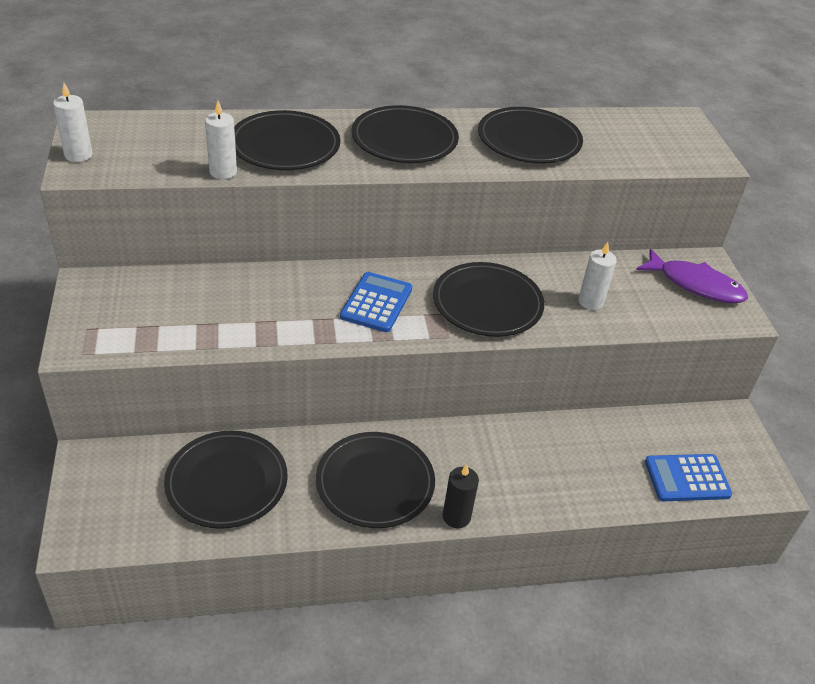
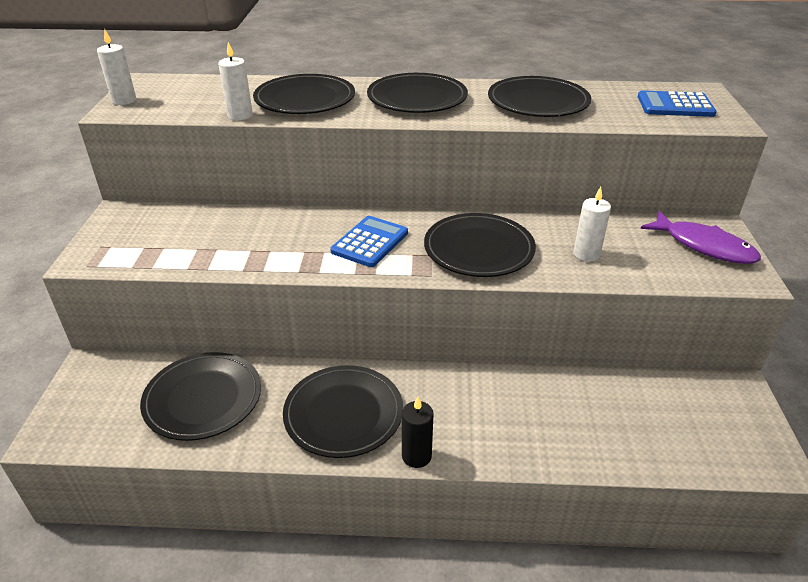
camera: 15 degrees right, 5 degrees down
(687, 478) = (679, 444): blue calculator -> blue calculator (675, 105)

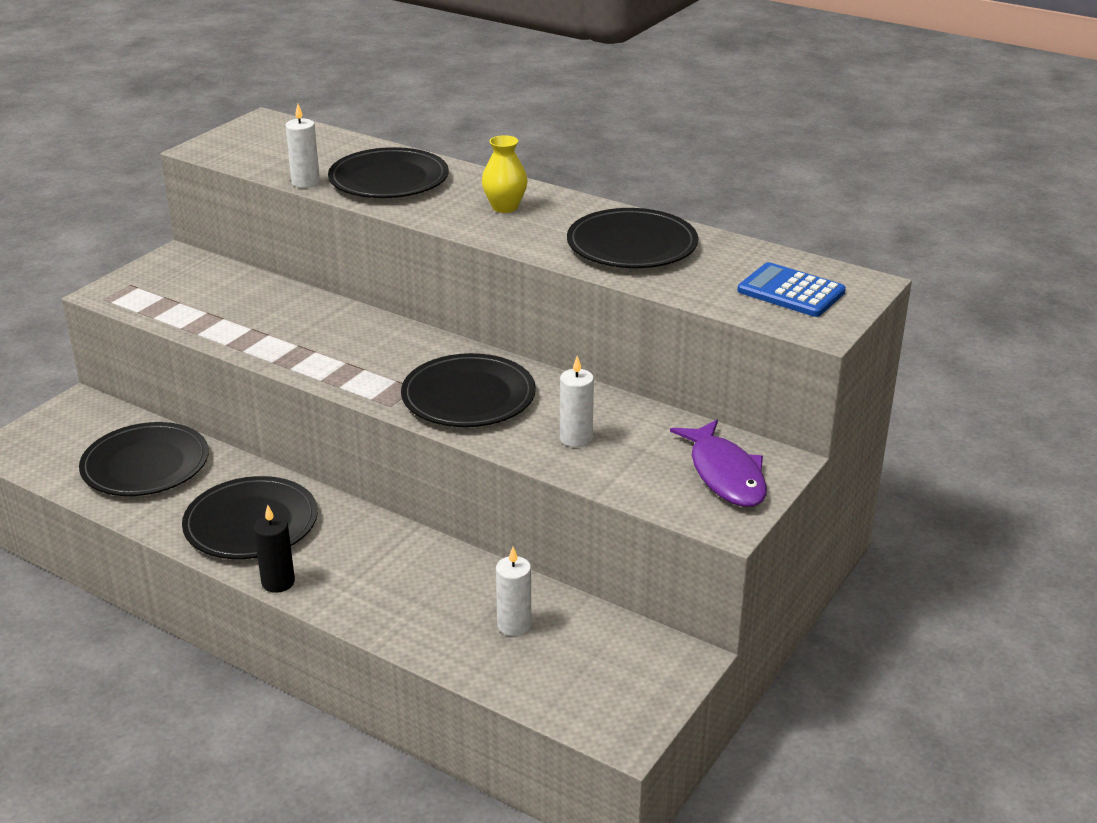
camera: 30 degrees right, 5 degrees down
(124, 100) = (221, 139): white candle -> white candle (514, 625)
(370, 242) = (369, 355): blue calculator -> none
(417, 98) = (505, 207): black plate -> yellow vase

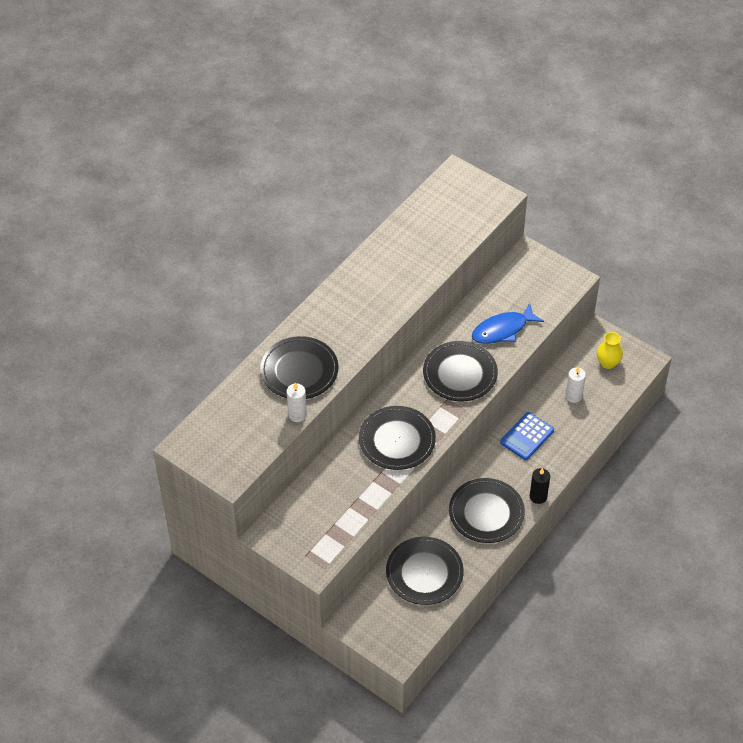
camera: 85 degrees left, 20 degrees up
(505, 207) = (347, 313): yellow vase -> yellow vase (608, 363)
(576, 438) = (503, 330): white candle -> blue fish
(632, 245) = (404, 259): black plate -> black plate (397, 440)
(725, 474) = (536, 274): purple fish -> none
(791, 291) = (463, 202): blue calculator -> blue calculator (527, 436)

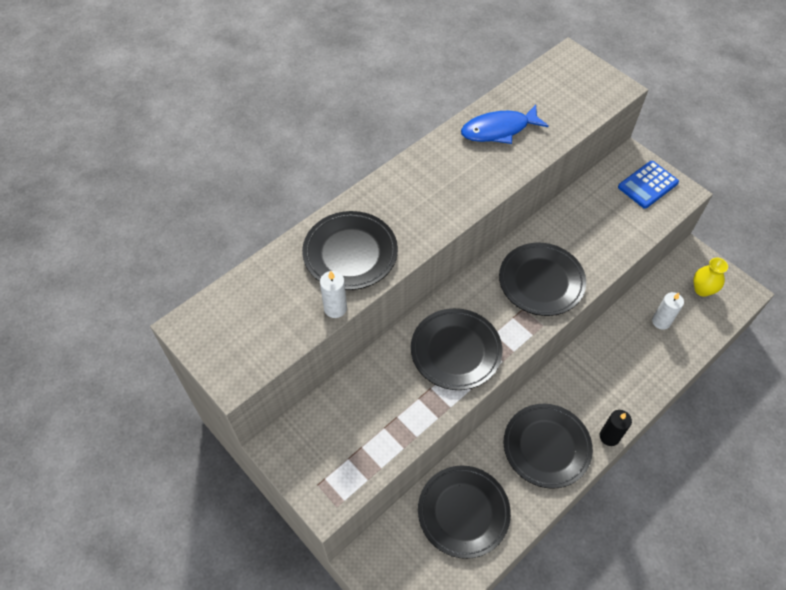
camera: 10 degrees right, 5 degrees up
(503, 330) = (596, 238): blue fish -> blue fish (499, 130)
(527, 436) = (604, 360): blue calculator -> blue calculator (648, 185)

